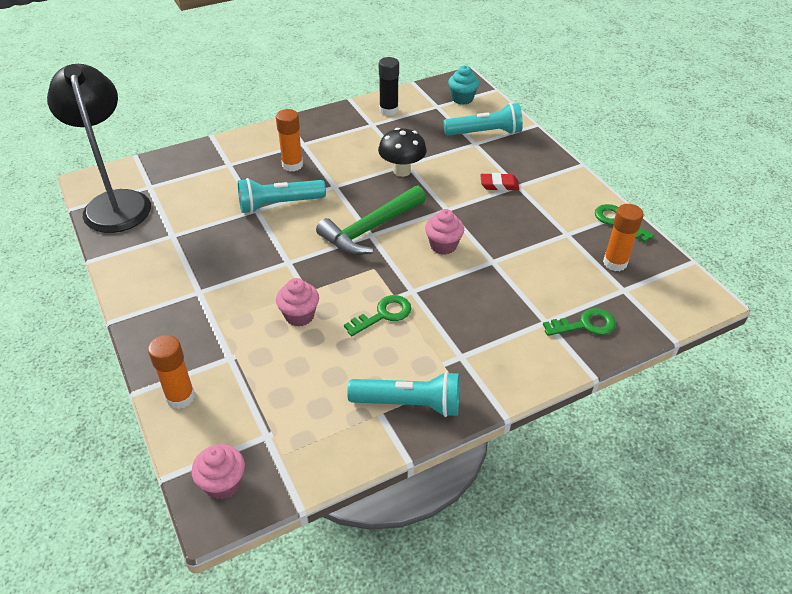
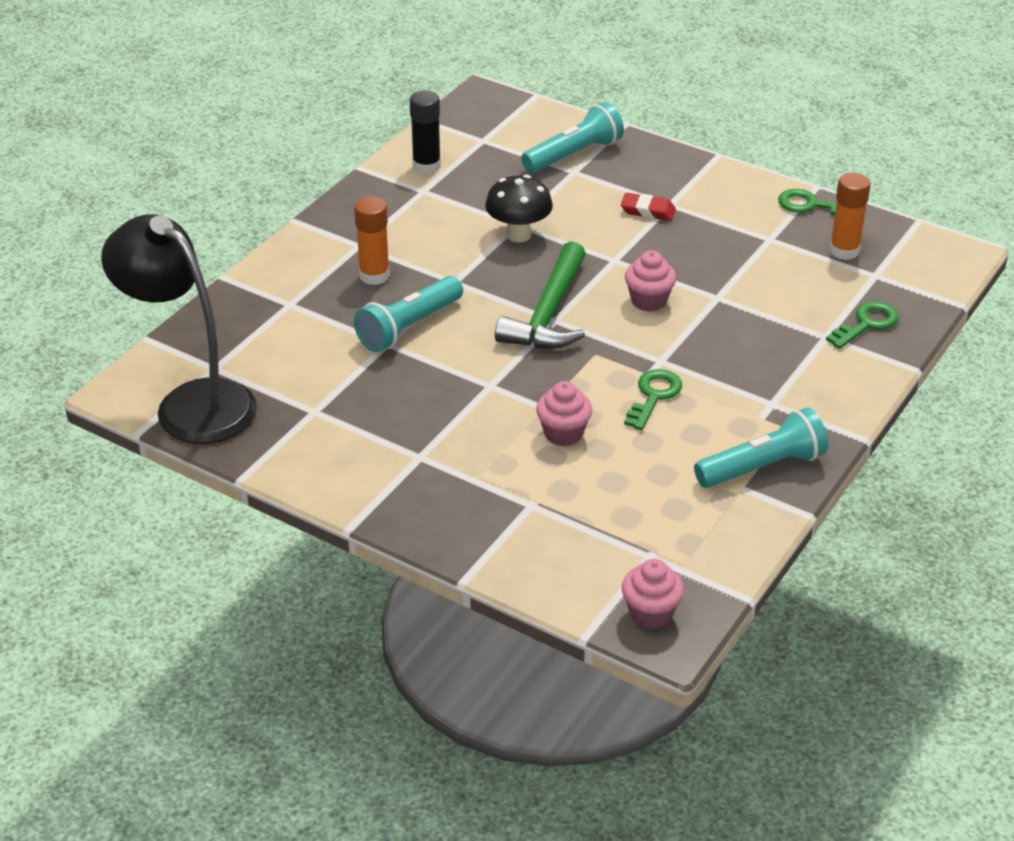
camera: 30 degrees left, 5 degrees down
(180, 397) = (519, 562): orange glue stick -> none
(462, 99) = (505, 120): turquoise cupcake -> none
(499, 185) = (647, 211): red eraser -> red eraser turned 45 degrees clockwise

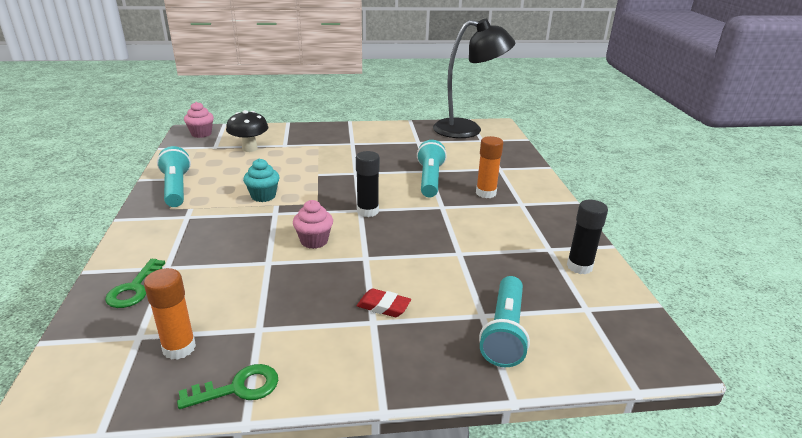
camera: 140 degrees right, 10 degrees down
(518, 235) = (447, 247): black mushroom -> black mushroom (249, 149)
(548, 313) = (367, 211): green hammer -> black glue stick
(563, 434) = (296, 168): pink cupcake -> none
(647, 211) = (383, 306): red eraser -> red eraser turned 45 degrees clockwise
(654, 396) = (263, 196): green key -> turquoise cupcake
(763, 467) = (176, 188): turquoise flashlight -> turquoise flashlight turned 135 degrees clockwise

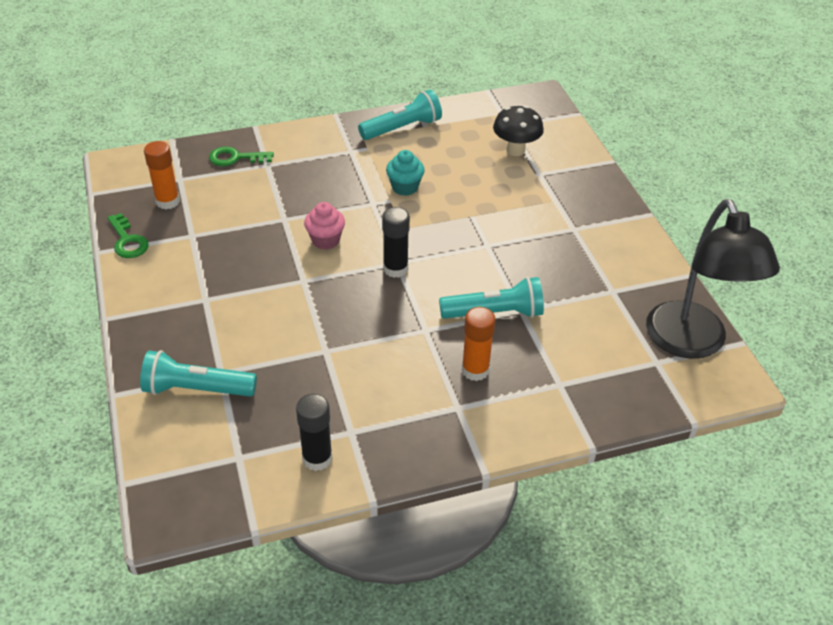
camera: 80 degrees right, 15 degrees up
(201, 134) = (538, 106): pink cupcake -> none
(383, 306) = (227, 303): red eraser -> none

